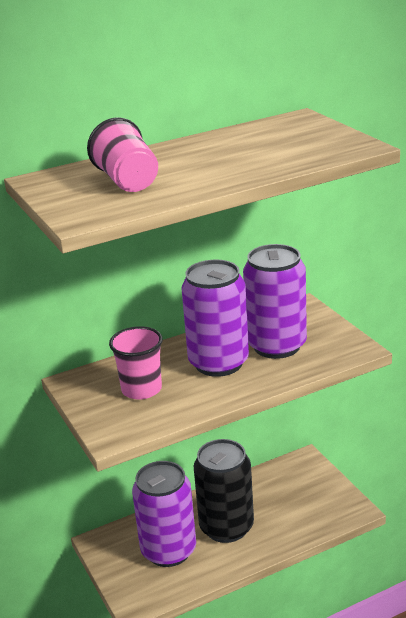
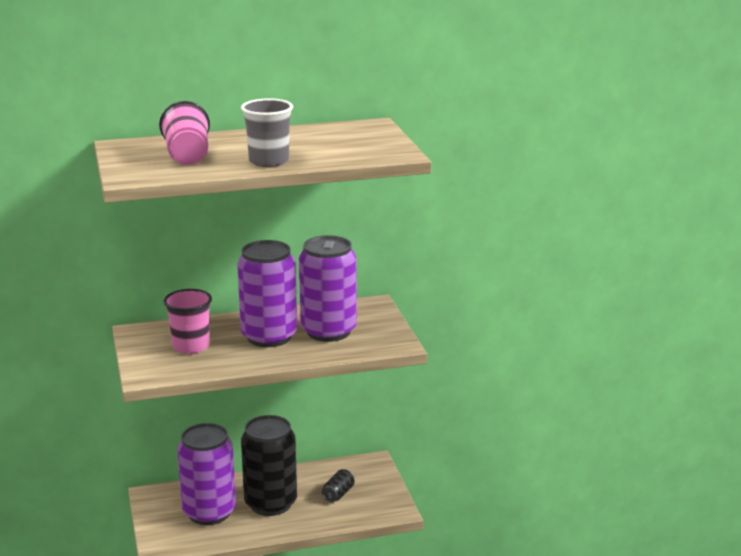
camera: 10 degrees right, 5 degrees down
(225, 174) = (269, 161): none -> grey cup
(288, 502) = (338, 494): none -> black can

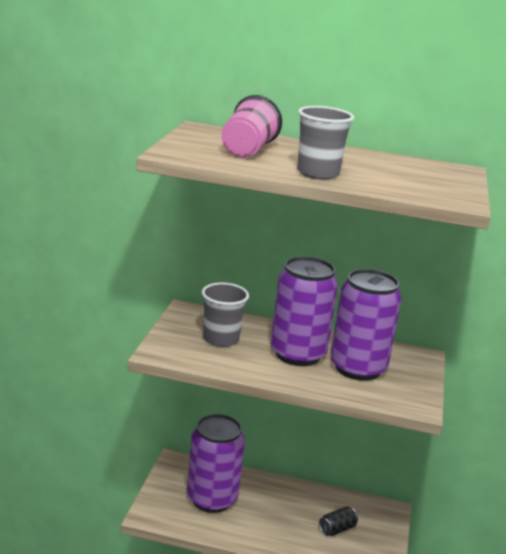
camera: 25 degrees right, 0 degrees up
(191, 346) = (221, 339): pink cup -> grey cup
(270, 503) = (270, 513): black can -> none

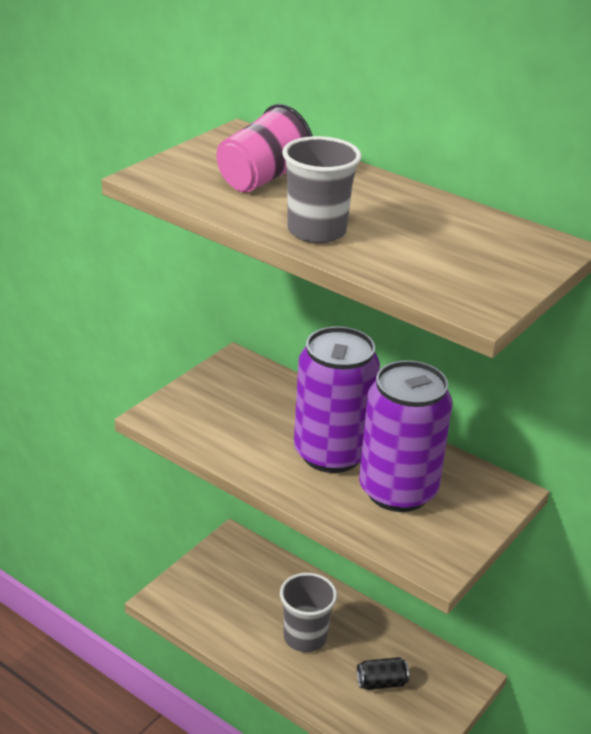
camera: 25 degrees right, 10 degrees up
(212, 499) = (248, 599): purple can -> none
(221, 339) = (247, 412): grey cup -> grey cup (305, 637)

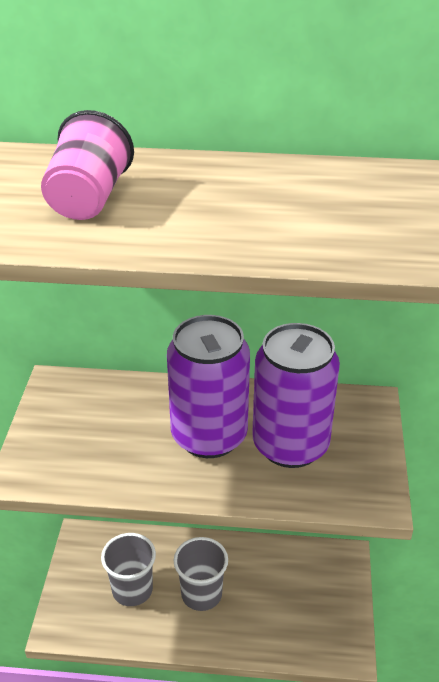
camera: 30 degrees left, 5 degrees up
(316, 231) = (199, 236): grey cup -> grey cup (132, 590)
(381, 683) = (287, 600): black can -> none

